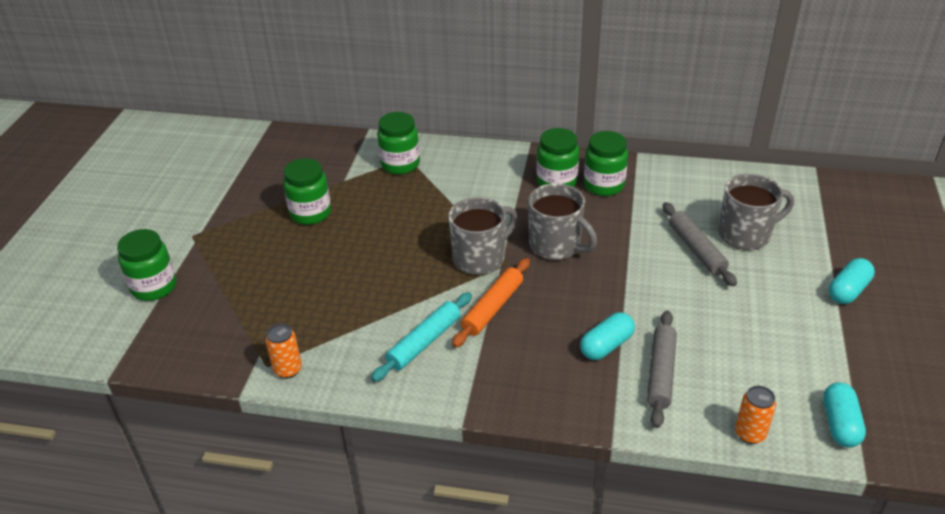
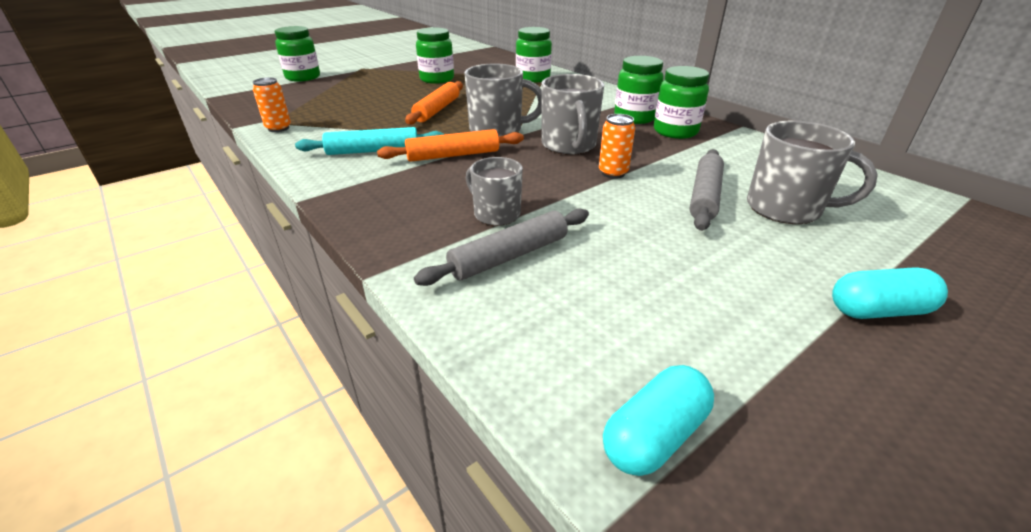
camera: 40 degrees right, 5 degrees down
(389, 260) = (437, 110): none -> orange rolling pin
(606, 346) = (496, 214): turquoise capsule -> grey mug
(750, 434) = (512, 360): orange can -> orange can (613, 173)

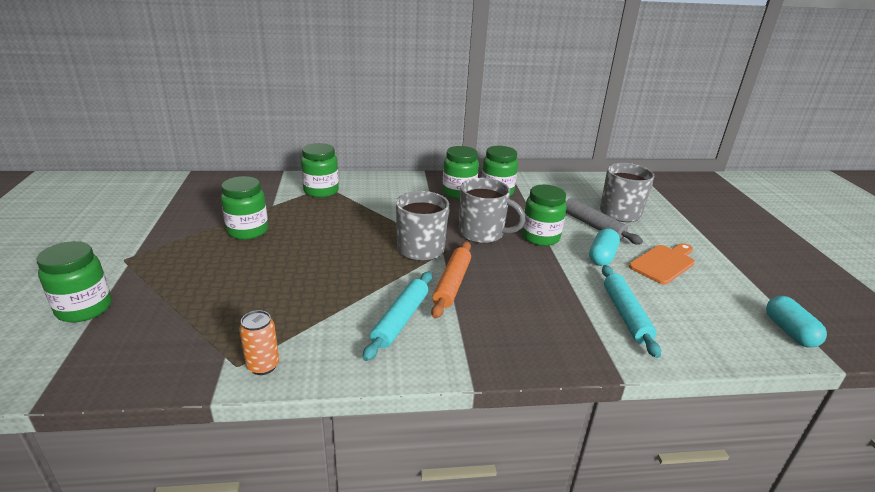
camera: 60 degrees left, 5 degrees down
(437, 110) = (337, 258): orange rolling pin -> none
(496, 214) = (567, 300): grey mug -> none
(509, 256) = (625, 314): grey rolling pin -> turquoise rolling pin
(613, 173) = (540, 237): orange can -> green jar
(692, 265) = (664, 263): none -> orange cutting board
(878, 310) = (718, 240): turquoise capsule -> turquoise capsule (602, 256)

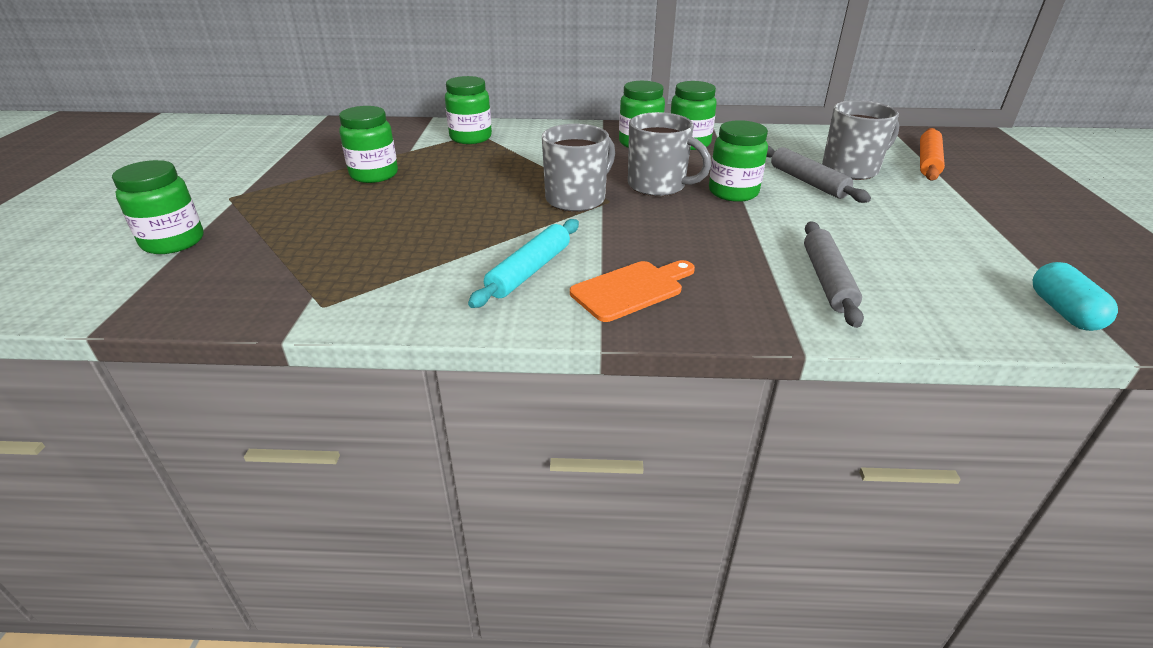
camera: 10 degrees right, 5 degrees up
(263, 366) = (352, 308): orange can -> none
(452, 284) = (604, 237): orange rolling pin -> orange rolling pin (927, 162)
(602, 256) = (811, 216): turquoise capsule -> none
(625, 314) = (827, 280): turquoise rolling pin -> grey rolling pin
(664, 263) = (896, 226): orange cutting board -> orange cutting board (631, 289)

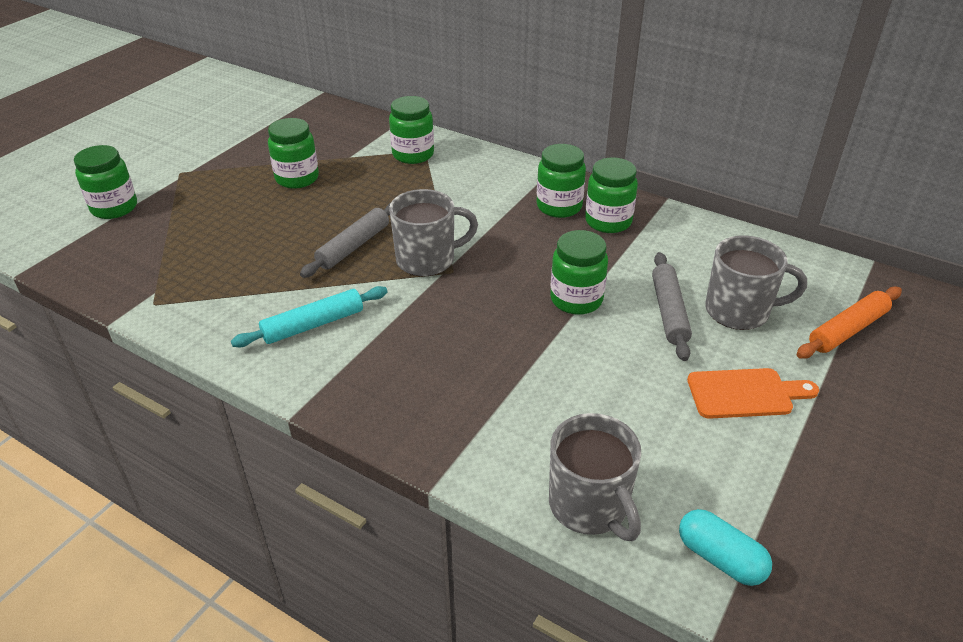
camera: 30 degrees right, 5 degrees up
(631, 289) = (368, 373): orange cutting board -> orange cutting board (745, 393)
(658, 186) = (514, 268): grey mug -> grey mug (589, 506)
(827, 280) = (538, 430): grey rolling pin -> grey rolling pin (353, 246)
(1063, 311) = (720, 558): turquoise capsule -> turquoise capsule turned 75 degrees counterclockwise

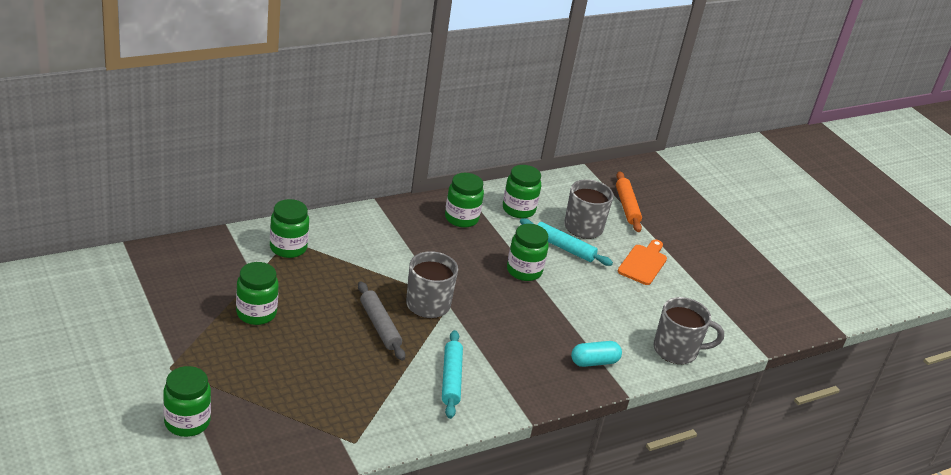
camera: 65 degrees left, 5 degrees down
(559, 206) = (425, 226): green jar -> green jar (518, 209)
(669, 312) = (563, 248): grey rolling pin -> turquoise rolling pin
(720, 558) = (731, 331): turquoise capsule -> turquoise capsule (594, 362)

